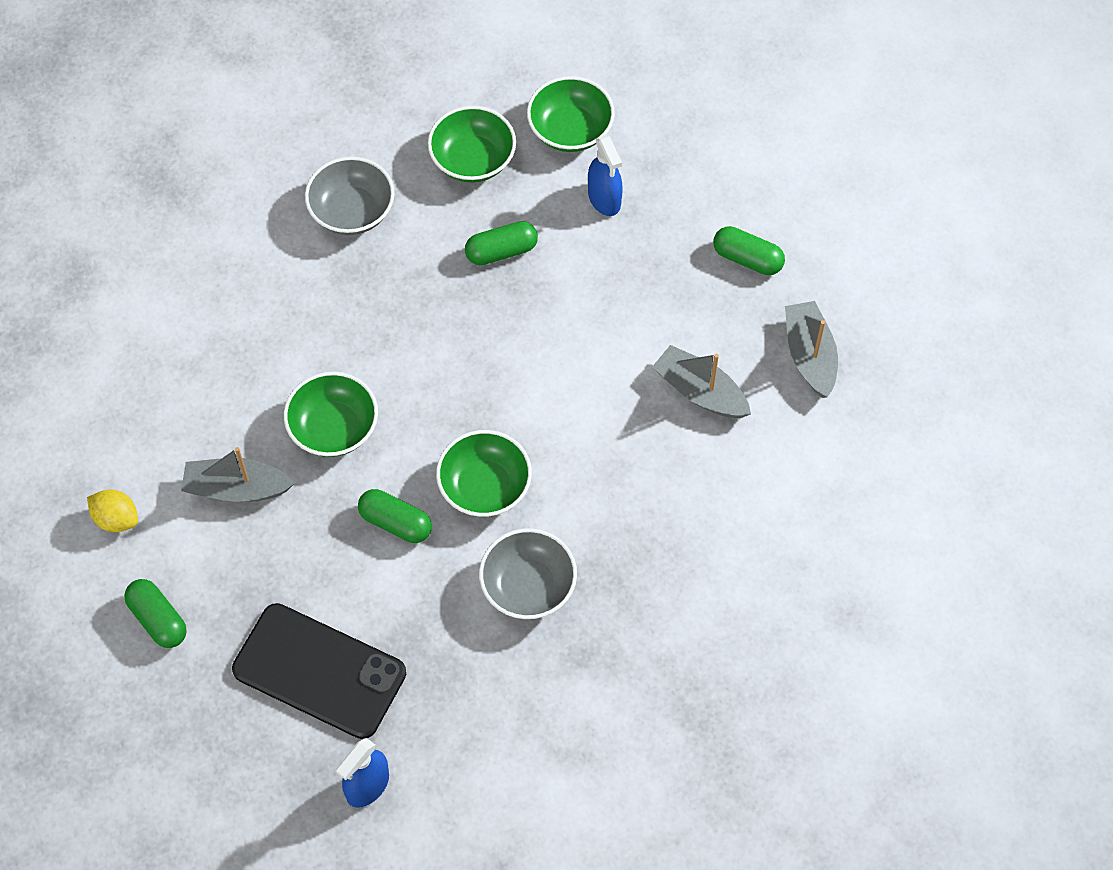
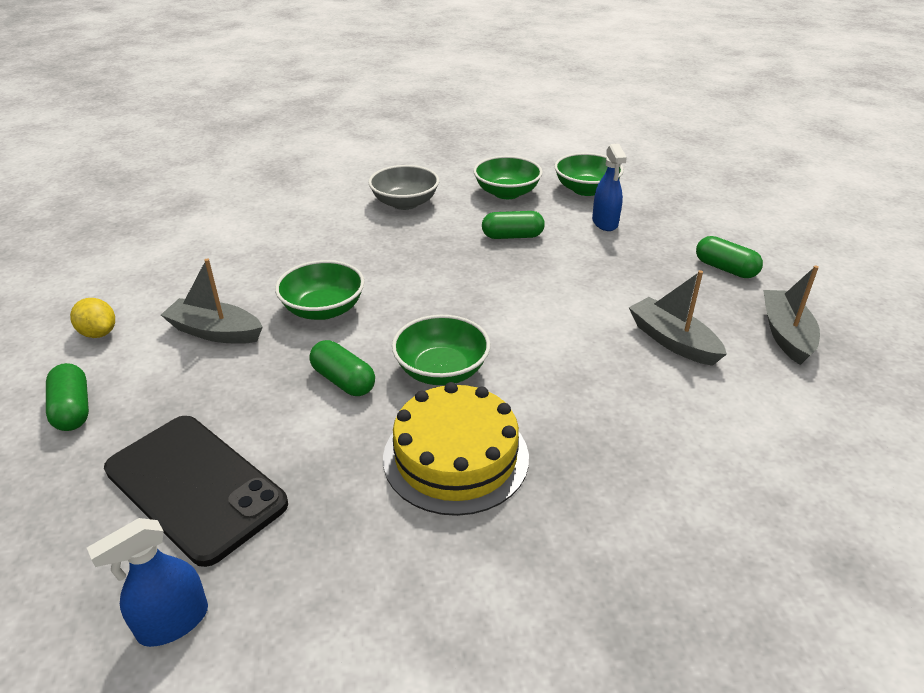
camera: 15 degrees right, 25 degrees down
(528, 586) = (456, 457): grey bowl -> yellow cake

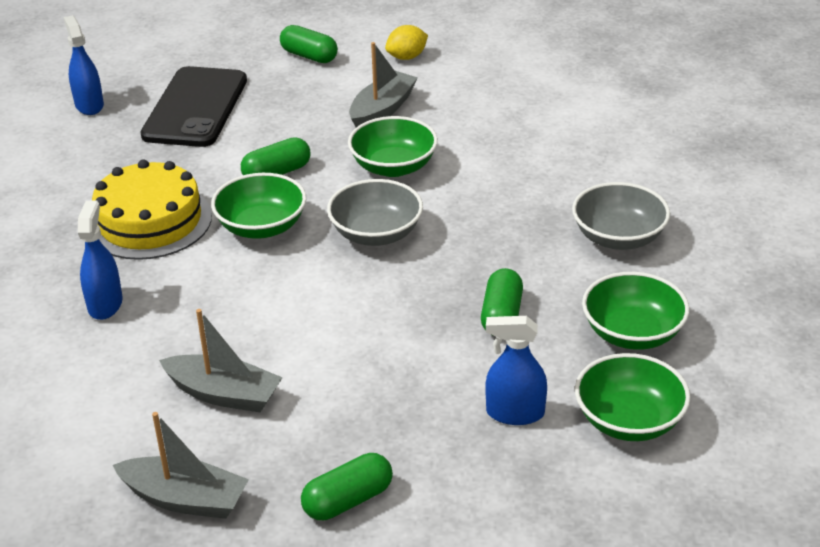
camera: 105 degrees right, 0 degrees up
(73, 409) = (309, 56): green capsule -> green capsule turned 45 degrees clockwise
(195, 487) = (195, 108): black phone -> black phone turned 45 degrees counterclockwise
(432, 303) = (376, 234): none -> grey bowl
(607, 448) = (105, 304): none -> blue spray bottle
(672, 341) = (224, 394): grey boat -> grey boat turned 45 degrees clockwise

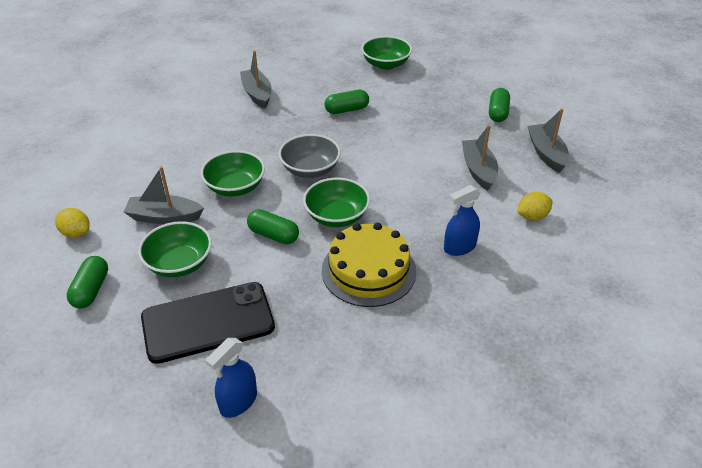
camera: 120 degrees left, 5 degrees up
(80, 399) = (532, 216): none -> yellow lemon
(348, 500) = (498, 113): green capsule -> green capsule turned 75 degrees clockwise
(515, 413) = (408, 89): blue spray bottle -> none
(618, 237) = (257, 94): grey bowl -> grey boat
(632, 333) = (329, 75): green bowl -> green bowl (179, 263)

